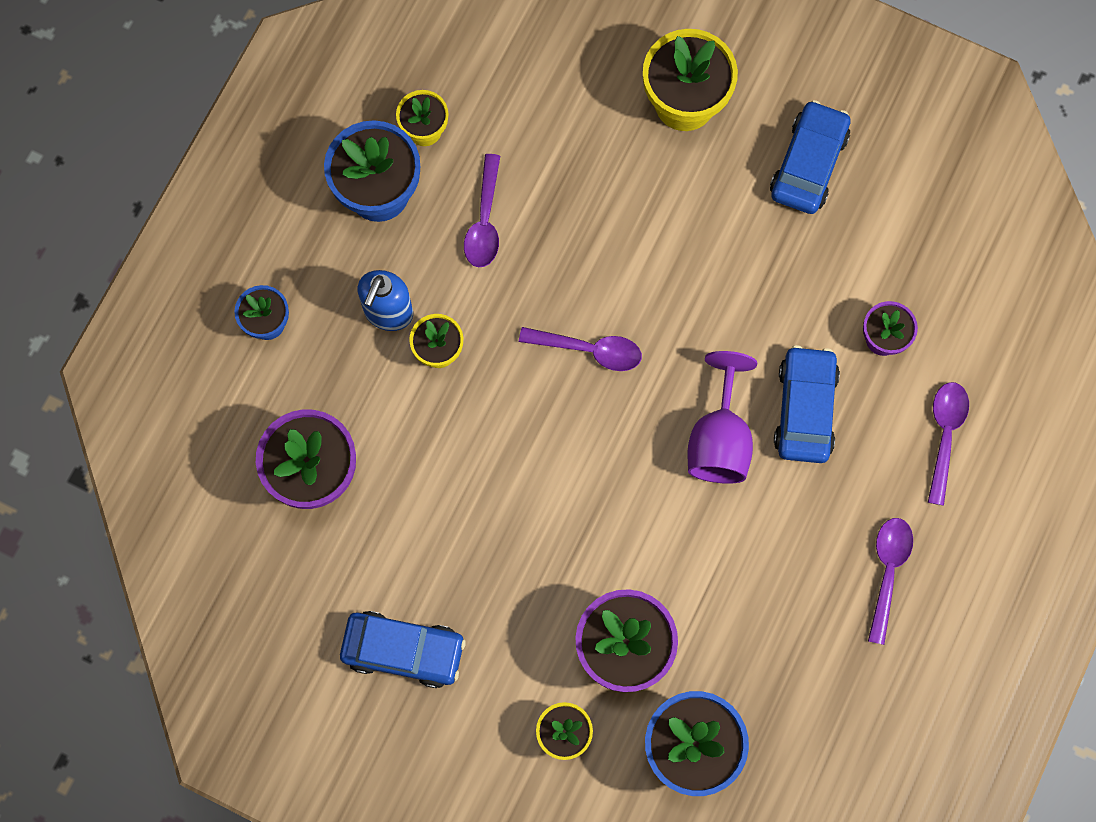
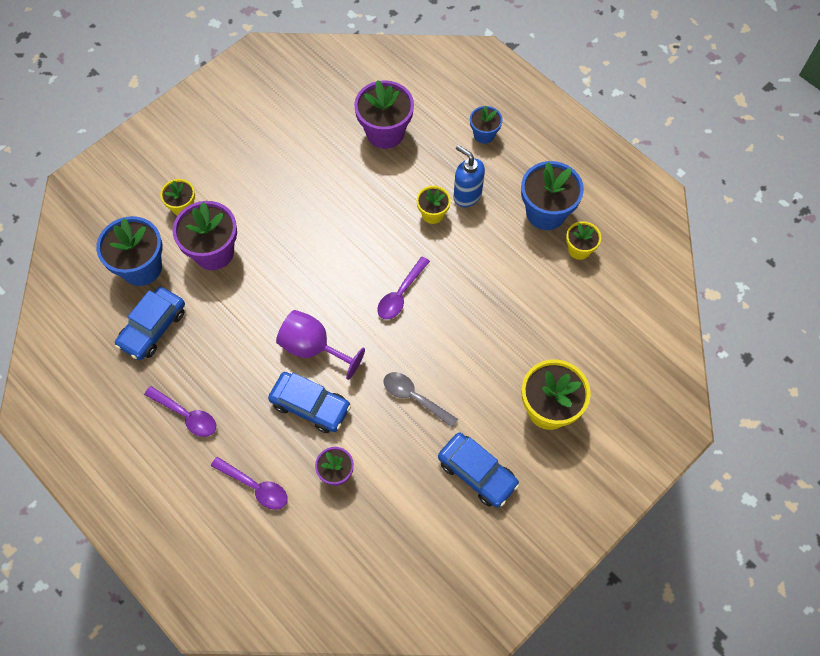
camera: 110 degrees right, 10 degrees down
(403, 650) = (267, 145): blue car -> blue car (153, 328)
(484, 221) = (506, 264): purple spoon -> none
(737, 277) = (414, 397): none -> grey spoon

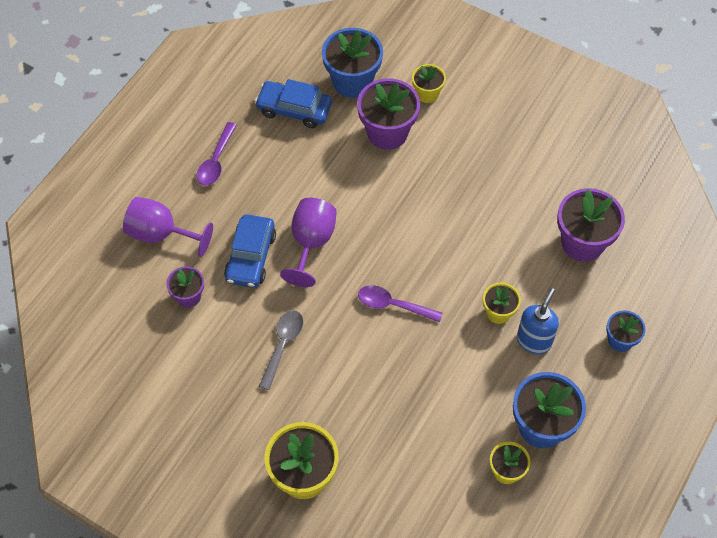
camera: 75 degrees right, 5 degrees down
(255, 487) = (161, 234): purple spoon -> purple goblet
(477, 473) = (217, 421): blue car -> none

